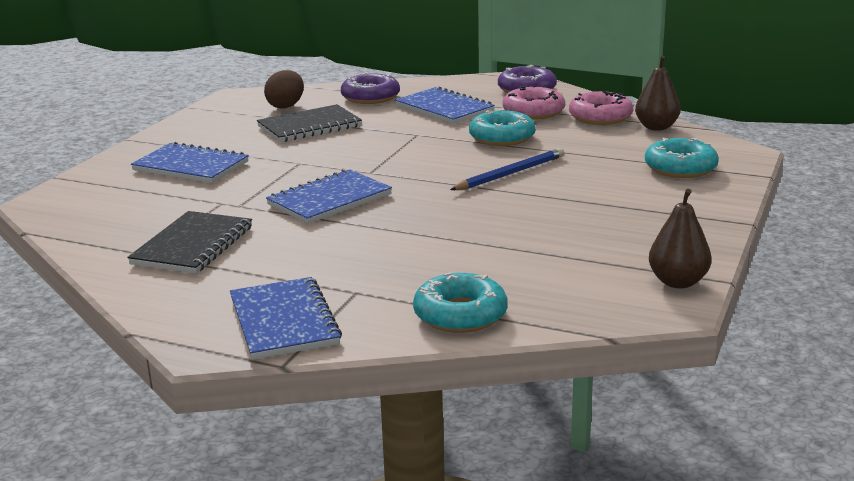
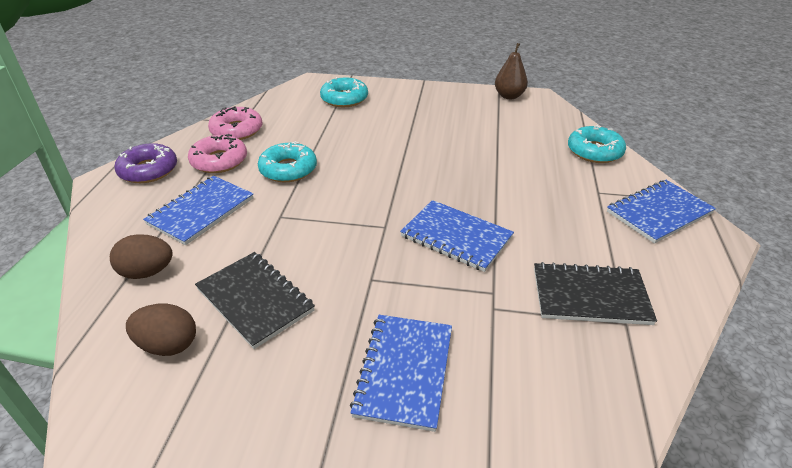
camera: 105 degrees left, 15 degrees up
(370, 97) = (147, 272): purple donut -> brown egg
(510, 174) = (371, 157): blue pencil -> none
(656, 127) = (262, 108): brown pear -> none

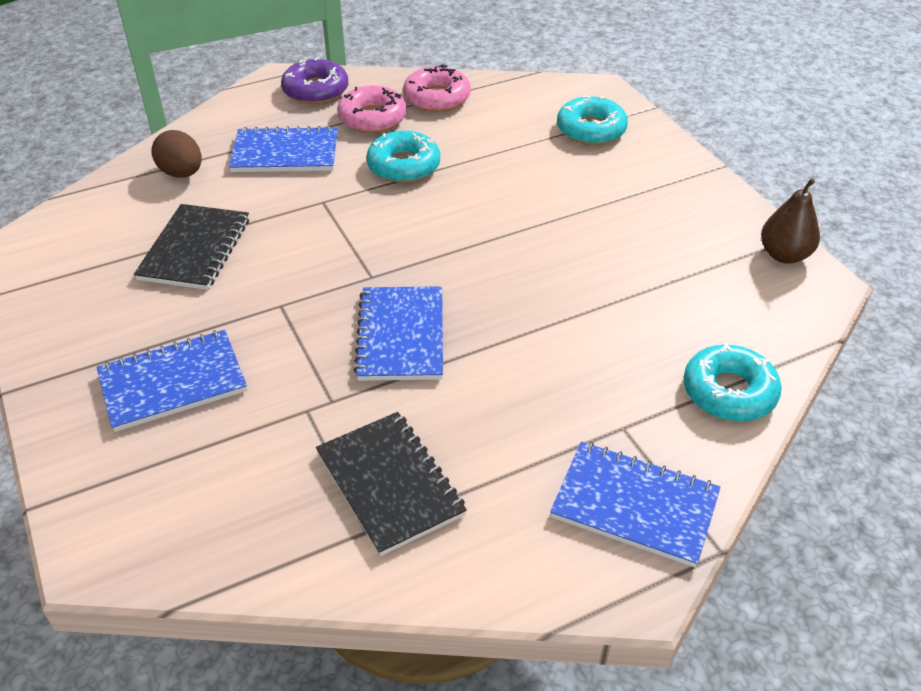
camera: 55 degrees right, 5 degrees up
(168, 345) = (110, 233): brown egg -> none

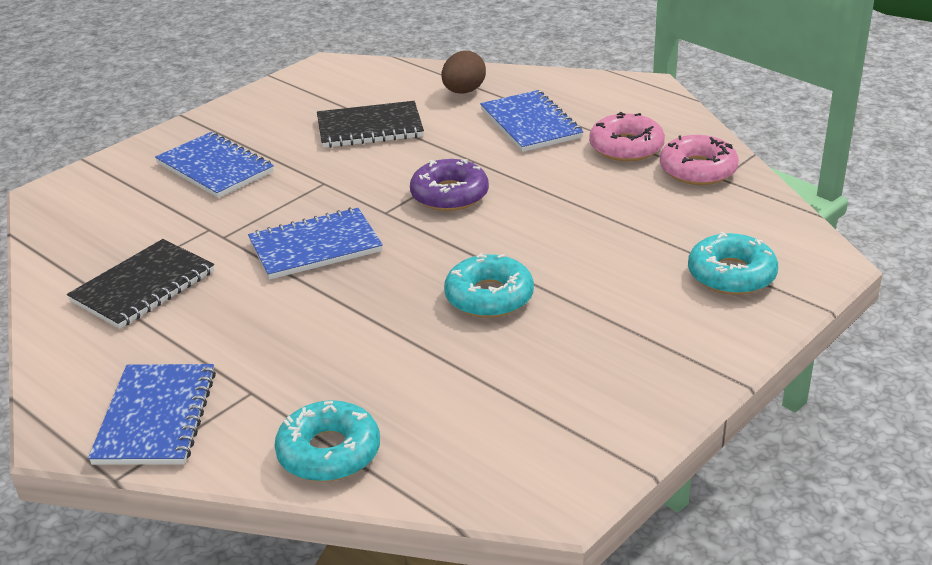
camera: 70 degrees right, 10 degrees down
(315, 90) = (645, 108): purple donut -> purple donut (449, 195)
(404, 166) = (561, 183): turquoise donut -> turquoise donut (489, 297)
(784, 255) = (593, 461): brown pear -> none

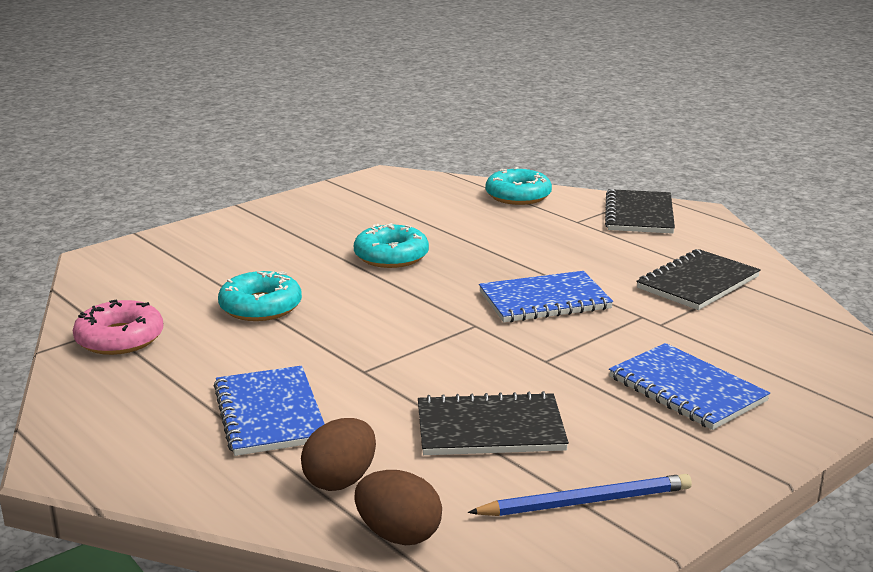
camera: 175 degrees left, 10 degrees down
(156, 417) = (639, 214): blue notebook -> black notebook
(311, 94) = (585, 501): none -> blue pencil
(421, 71) = (398, 535): none -> brown egg
(449, 195) = (403, 335): purple donut -> none
(626, 147) = (174, 371): pink donut -> none
(731, 274) = (183, 256): turquoise donut -> turquoise donut (260, 307)

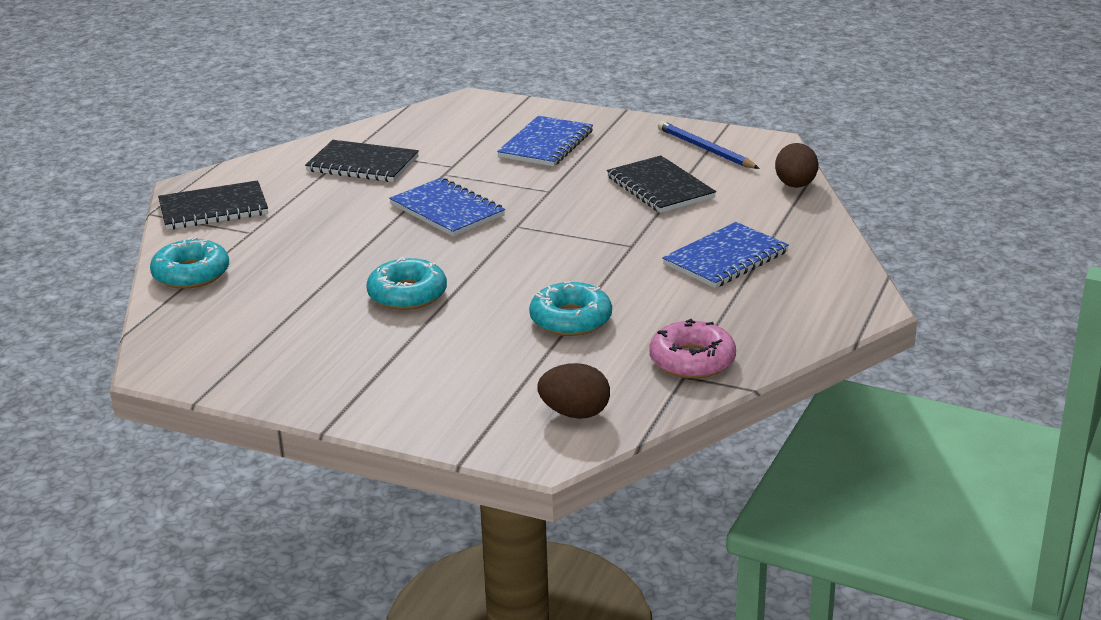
camera: 115 degrees left, 5 degrees up
(340, 480) = (768, 214): brown egg -> brown egg (575, 413)

